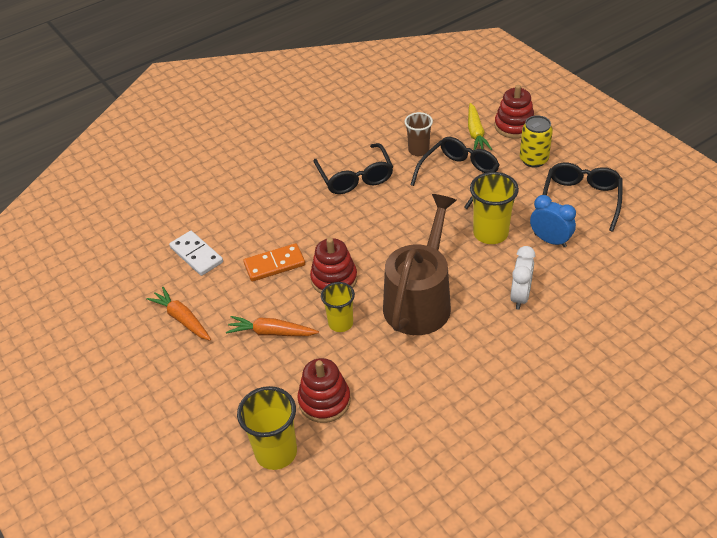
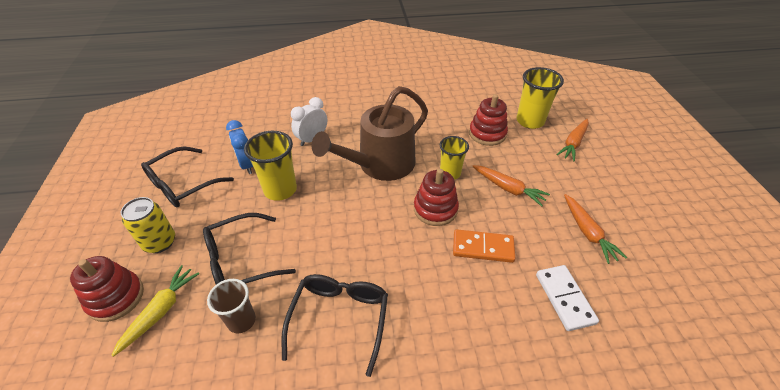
camera: 155 degrees left, 0 degrees up
(210, 436) = (573, 143): none -> orange carrot

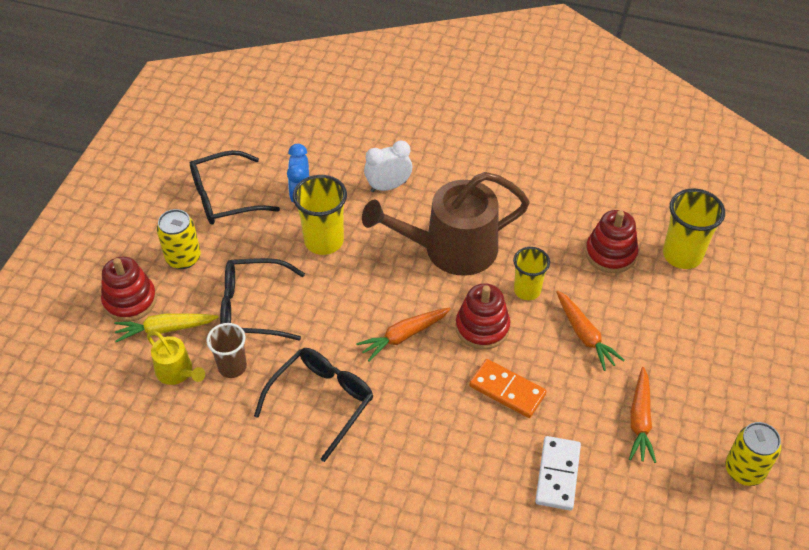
camera: 25 degrees right, 5 degrees up
(161, 311) = (165, 329): yellow carrot -> yellow carrot turned 150 degrees counterclockwise
(186, 348) = (177, 372): none -> yellow watering can
(573, 143) = (716, 307): orange carrot -> orange carrot (403, 336)
(678, 239) = (744, 470): none -> yellow can

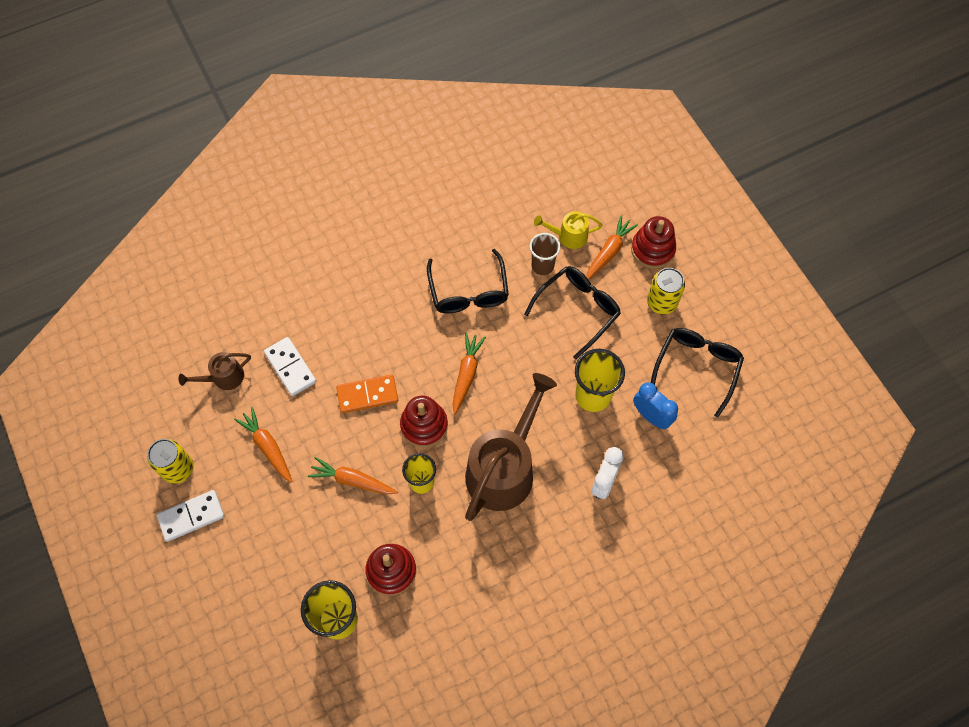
camera: 135 degrees right, 15 degrees up
(165, 329) = (609, 252): yellow carrot -> orange carrot
(634, 521) = (224, 377): none -> brown watering can
(758, 418) = (191, 516): none -> white domino

